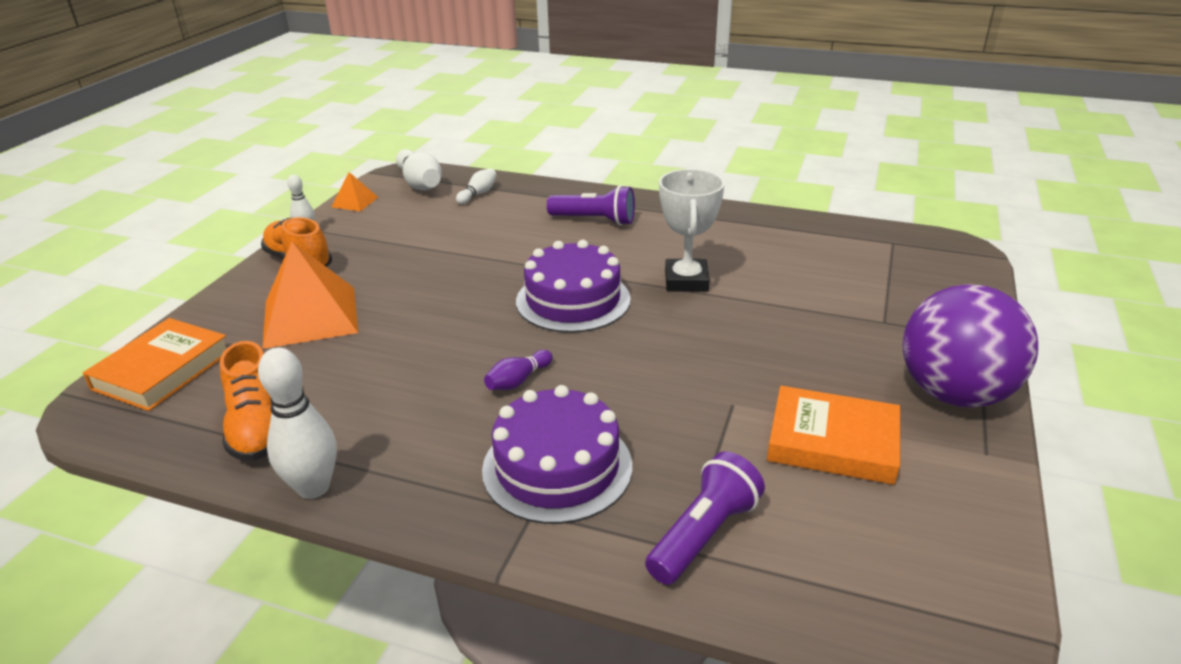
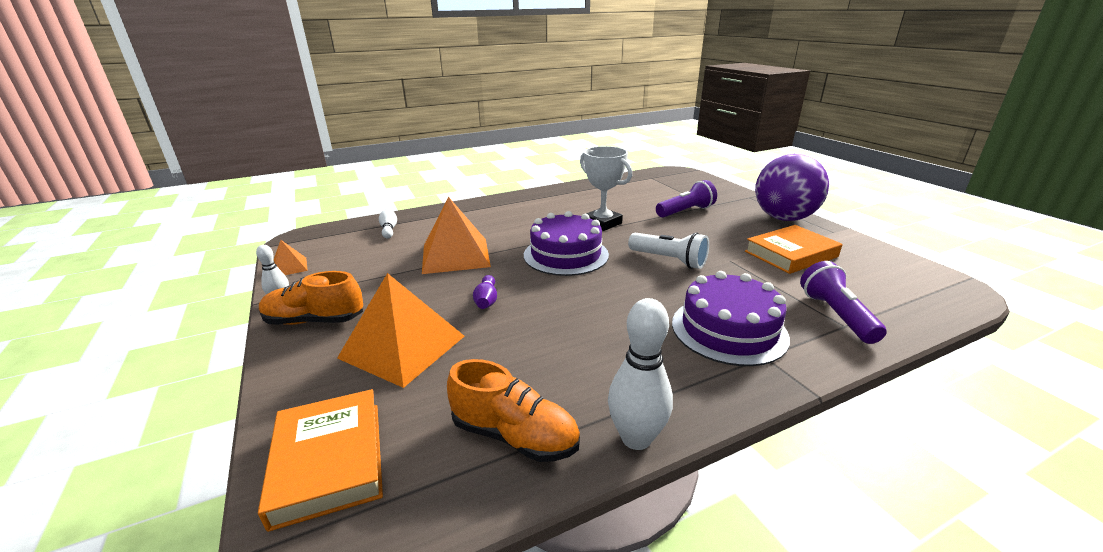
camera: 45 degrees left, 5 degrees down
(420, 183) = (328, 238): white bowling pin -> none
(481, 250) = (455, 255): none -> orange pyramid
(518, 381) = (622, 304): purple bowling pin -> purple bowling pin (486, 300)
(594, 220) = (496, 216): purple flashlight -> purple flashlight (685, 211)
(662, 363) = (668, 260): none -> white flashlight

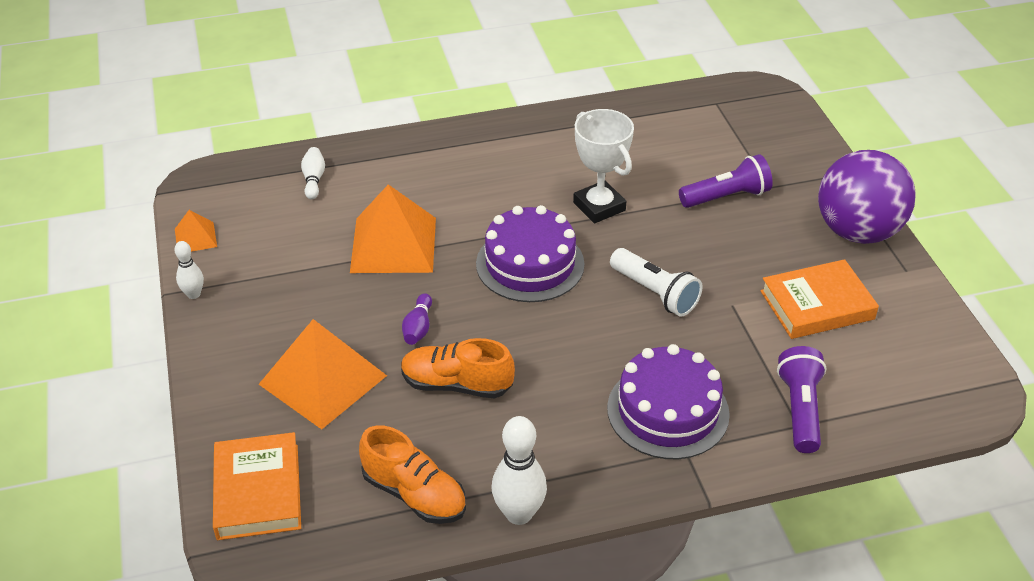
camera: 10 degrees right, 15 degrees up
(315, 320) = (233, 330): orange shoe -> orange shoe (456, 384)

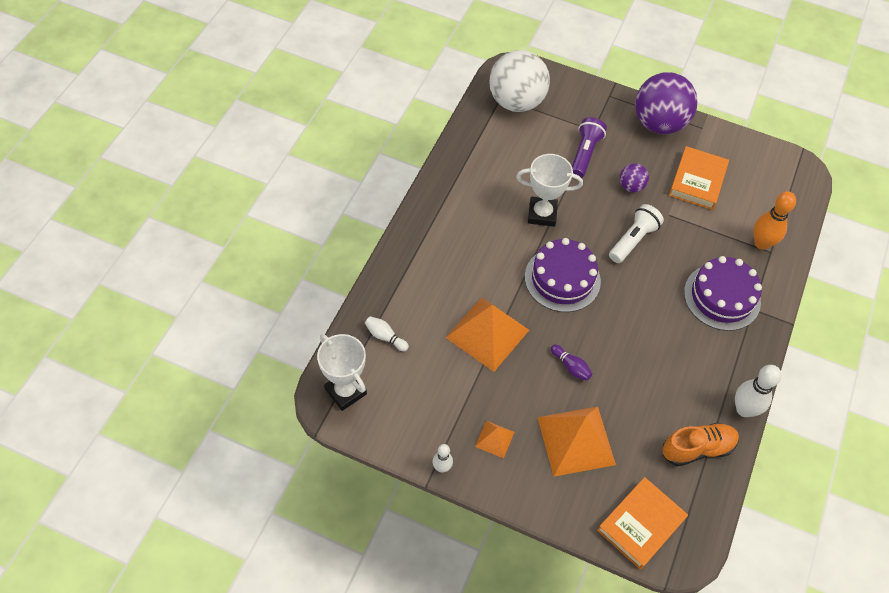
camera: 55 degrees left, 15 degrees up
(195, 237) = (385, 436): orange pyramid -> orange pyramid (494, 439)
(223, 187) = (345, 391): none -> white trophy
(258, 491) = (640, 524): orange book -> orange book turned 75 degrees counterclockwise
(456, 384) = (631, 377): orange shoe -> none
(655, 293) = (633, 240): white flashlight -> white flashlight turned 45 degrees counterclockwise
(726, 115) = (516, 102): none -> white ball
(730, 254) = (631, 186): none -> purple ball
(800, 410) = (761, 243): purple flashlight -> orange bowling pin

